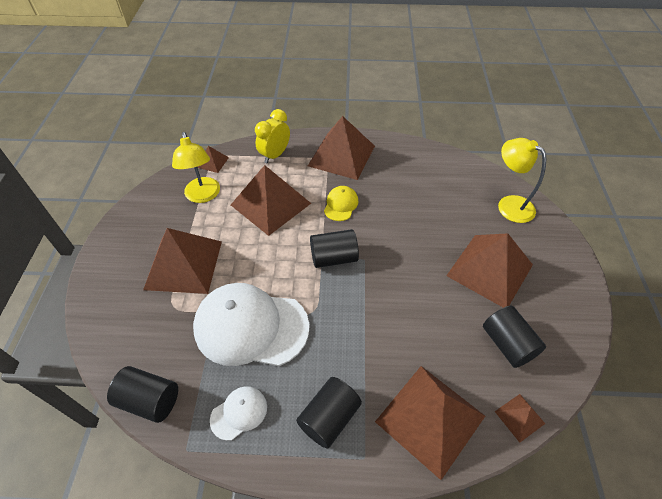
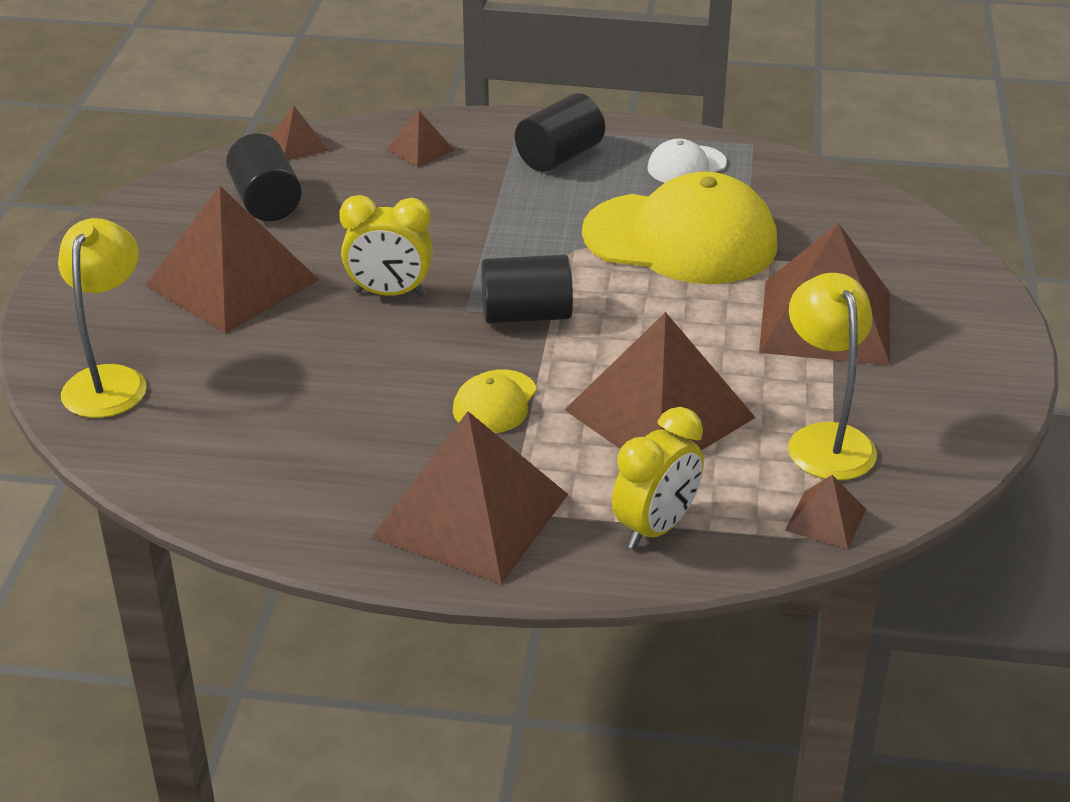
camera: 175 degrees left, 15 degrees down
(150, 400) = (819, 181): black cylinder -> none
(251, 327) = (680, 239): white cap -> yellow cap
(406, 268) = (389, 293): none -> yellow clock
(430, 418) = (420, 149): brown pyramid -> brown pyramid, size x0.44
(509, 204) = (110, 380): yellow lamp -> yellow lamp turned 135 degrees counterclockwise

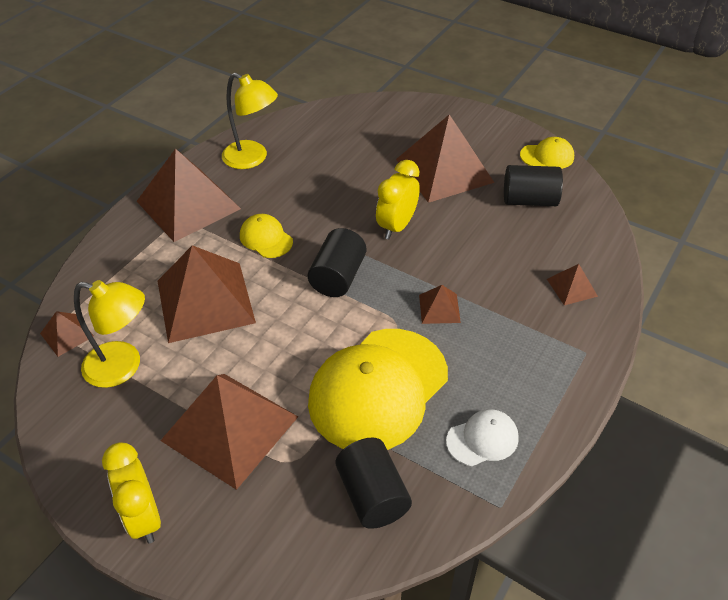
camera: 115 degrees right, 10 degrees up
(110, 380) = (378, 118): yellow lamp -> yellow lamp (252, 158)
(151, 204) = (547, 156): none -> yellow cap
(298, 145) = (601, 229): brown pyramid -> brown pyramid (439, 308)
(559, 156) = (531, 362): black cylinder -> black cylinder (372, 495)
(656, 528) = (122, 264): yellow clock -> yellow clock (143, 517)
(686, 166) = (482, 439): white cap -> white cap turned 75 degrees clockwise

